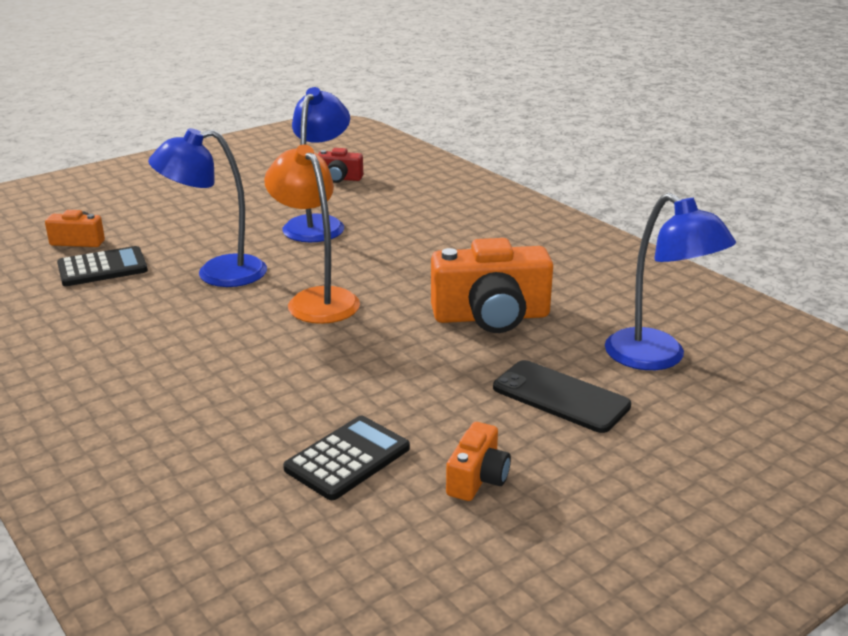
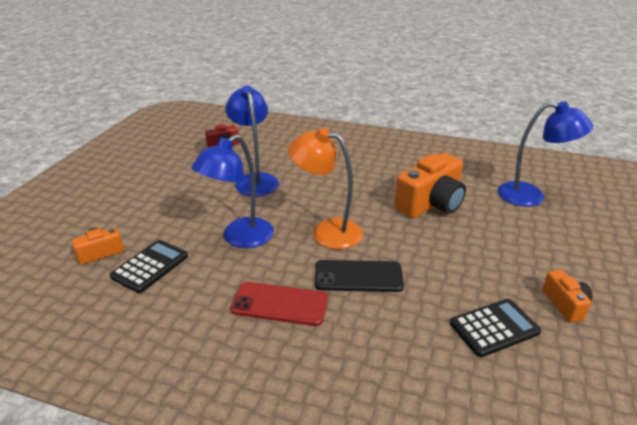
camera: 35 degrees left, 5 degrees up
(166, 344) = (280, 304): none -> red phone
(347, 458) = (494, 328): black calculator -> black calculator turned 60 degrees clockwise
(560, 397) = (527, 237): black phone -> black phone (358, 276)

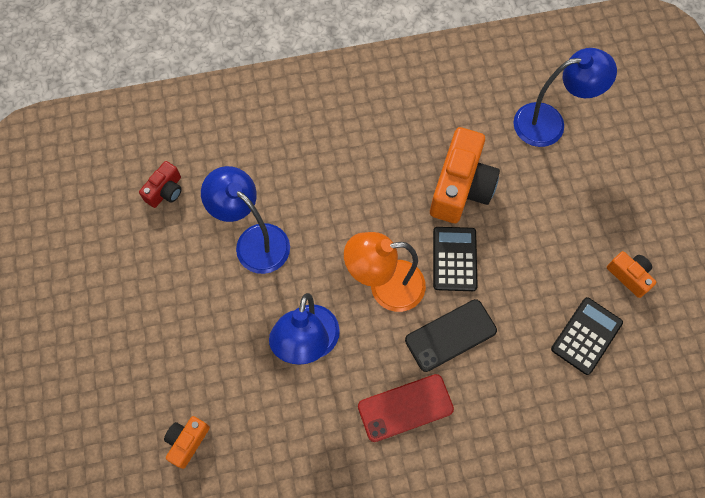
camera: 30 degrees left, 35 degrees up
(150, 266) = (253, 430): black calculator -> black calculator (454, 259)

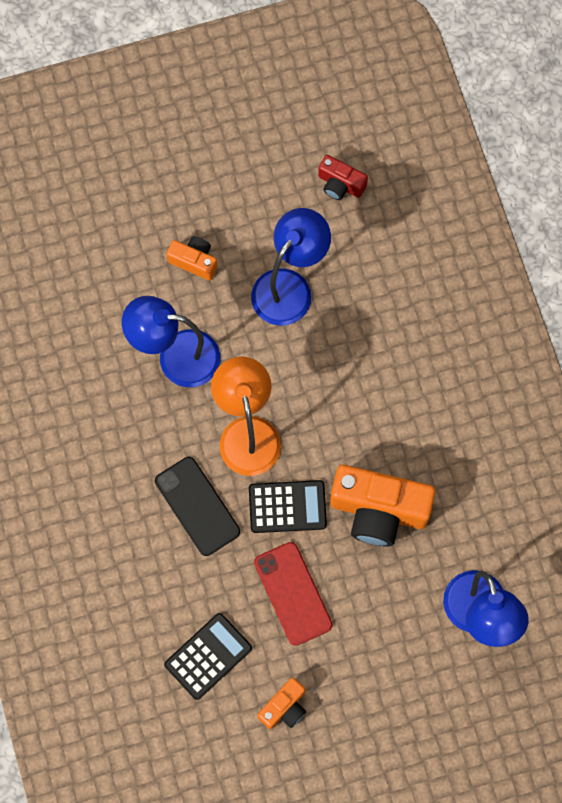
camera: 85 degrees right, 5 degrees up
(187, 441) = (66, 249): orange camera -> orange camera (194, 261)
(405, 408) = (114, 462): red phone -> red phone (293, 593)
(586, 336) = (208, 656): black calculator -> black calculator turned 75 degrees counterclockwise

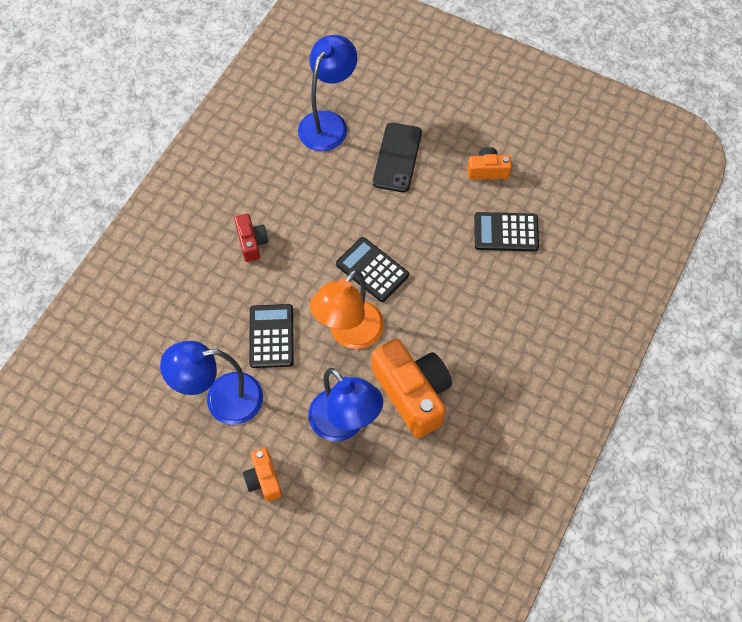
camera: 135 degrees left, 10 degrees down
(197, 506) = (427, 319): black phone -> black phone (397, 157)
(293, 593) = (420, 221): red phone -> none
(307, 371) = (271, 336): none -> black calculator
(340, 184) = (111, 436): red camera -> red camera (252, 242)
(378, 510) = (321, 220): orange camera -> orange camera (412, 393)

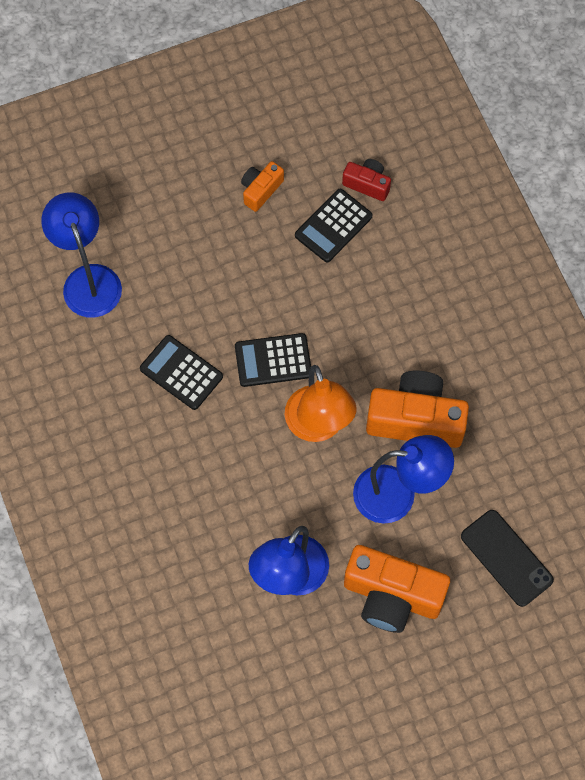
camera: 50 degrees left, 5 degrees up
(252, 242) = (155, 439): red camera -> red camera (367, 184)
(263, 479) = (392, 596): orange camera -> orange camera, size x1.95
(271, 336) = (264, 491): black calculator -> black calculator (181, 373)
(397, 157) = (179, 251): black phone -> black phone (506, 558)

